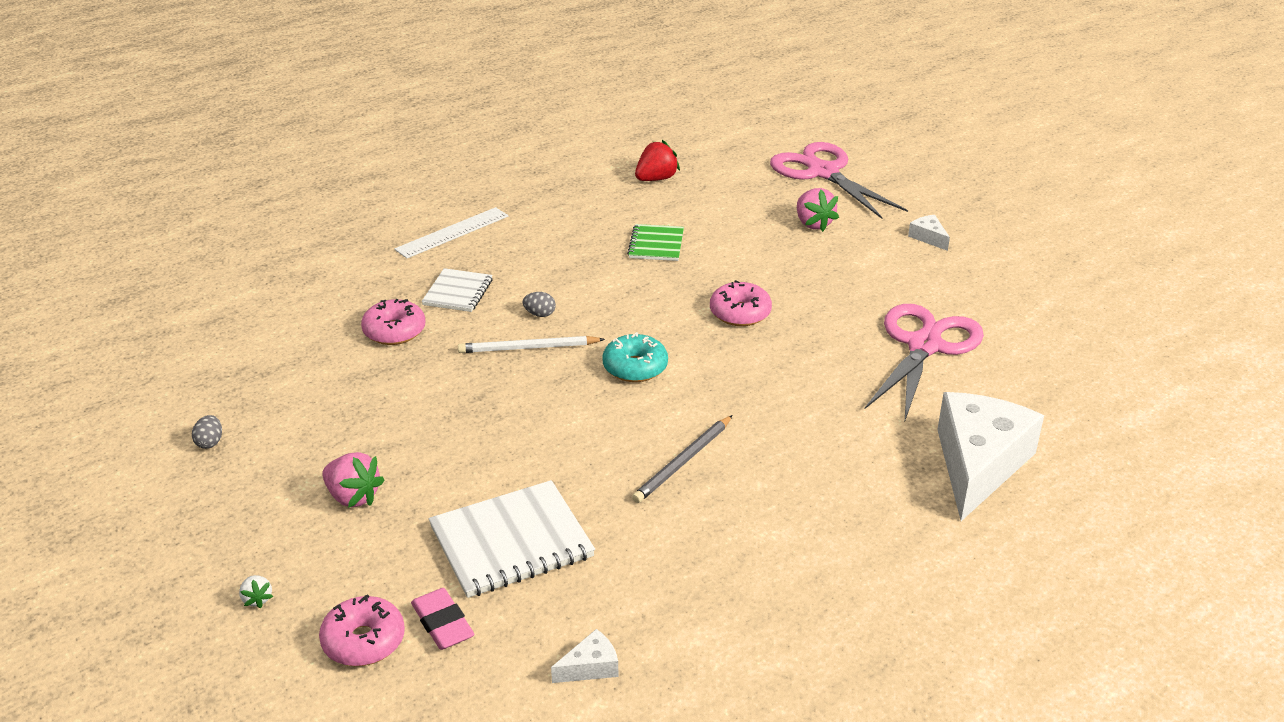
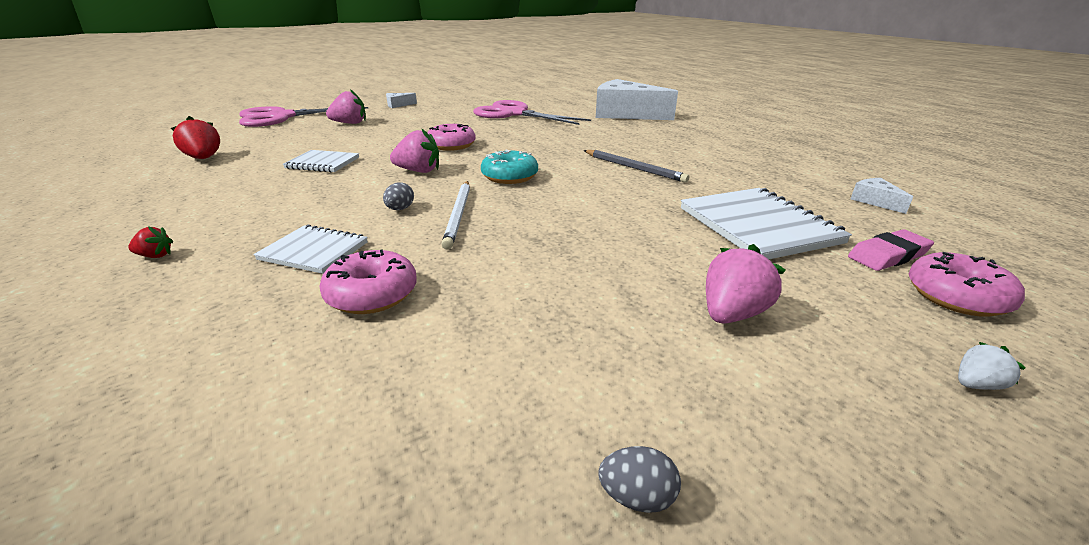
camera: 85 degrees left, 5 degrees down
(452, 232) = (155, 256): white ruler -> red strawberry
(642, 306) = (419, 171): none -> pink strawberry
(656, 244) = (323, 163): green notebook -> white notebook

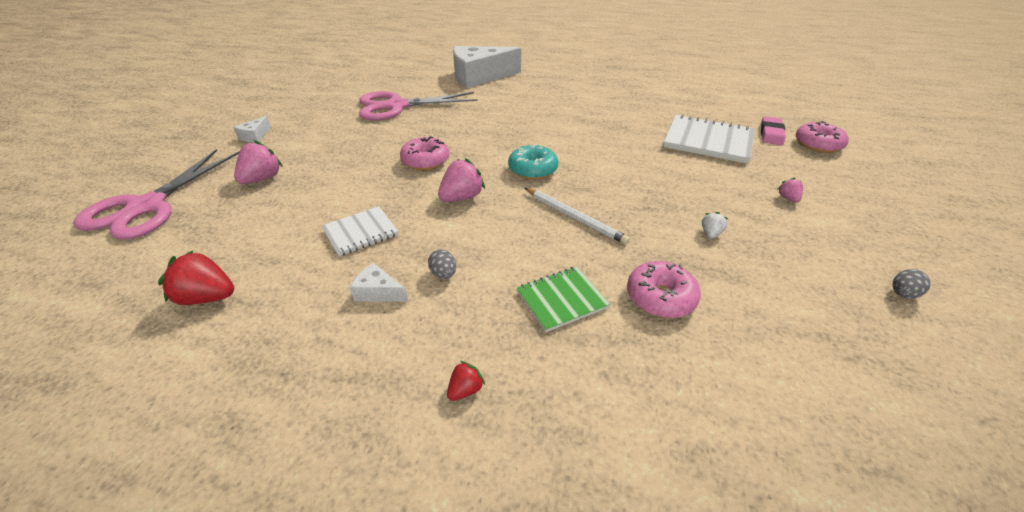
camera: 45 degrees left, 10 degrees up
(314, 251) = (561, 300): white notebook -> green notebook
(400, 209) = (530, 235): grey egg -> grey egg (443, 274)
(633, 168) = (583, 127): grey pencil -> none
(732, 313) = (788, 198): pink strawberry -> pink strawberry, size x0.53
(875, 201) = (716, 101): white cheese -> white cheese (378, 292)
(976, 384) = (878, 182): white strawberry -> white strawberry (710, 234)

